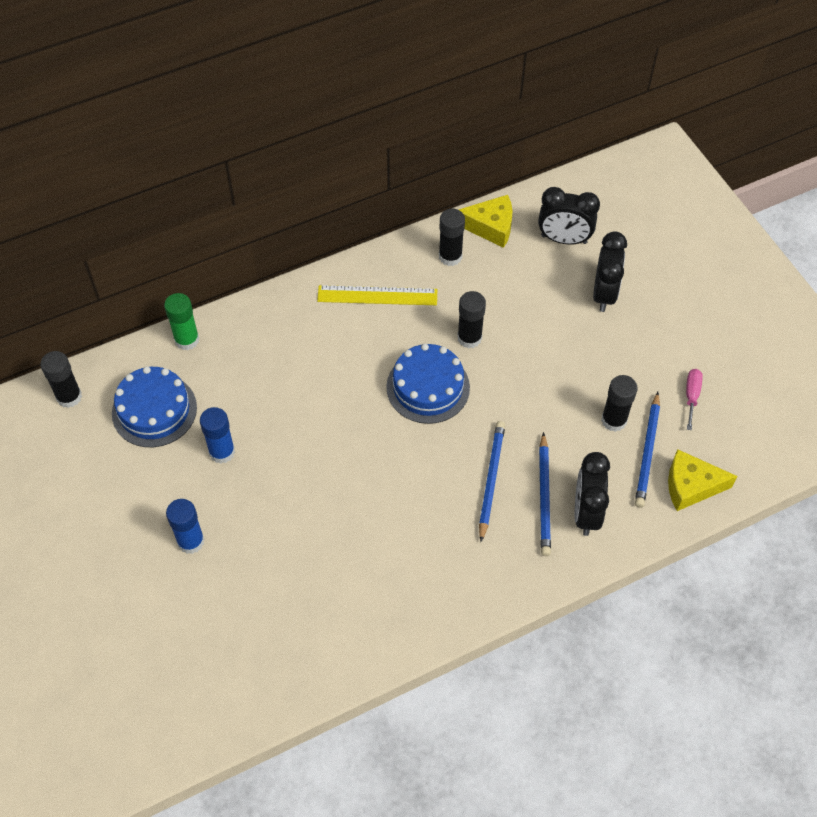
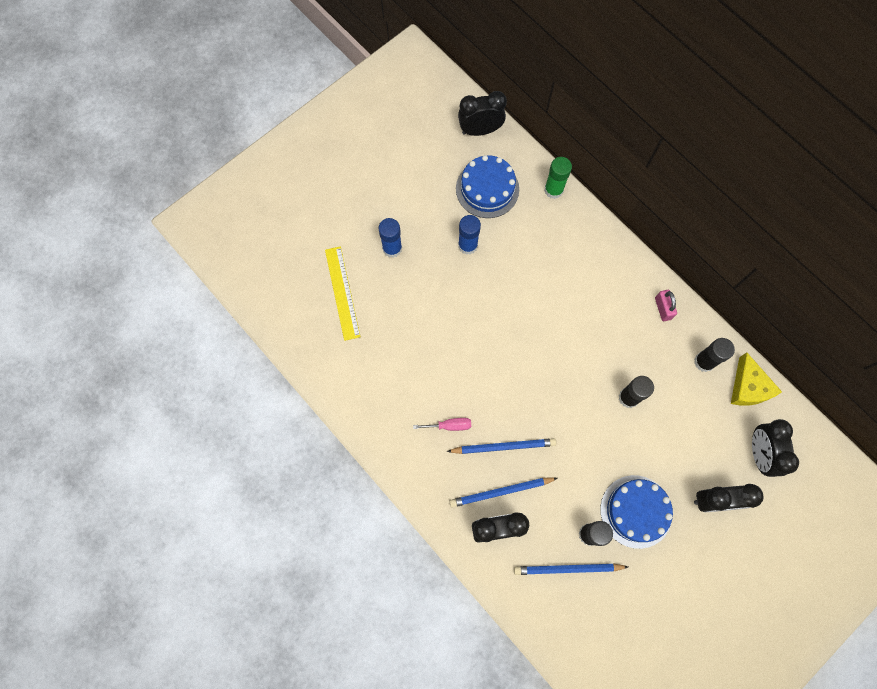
camera: 75 degrees right, 15 degrees up
(69, 397) = (480, 130): black glue stick -> black clock
(376, 275) = (663, 308): none -> pink padlock
(377, 295) = (643, 315): yellow ruler -> yellow ruler (342, 292)
(428, 387) = (571, 377): blue cake -> blue cake (636, 511)
(691, 396) = (635, 598): pink screwdriver -> pink screwdriver (449, 426)
(691, 486) = (547, 612): yellow cheese -> none

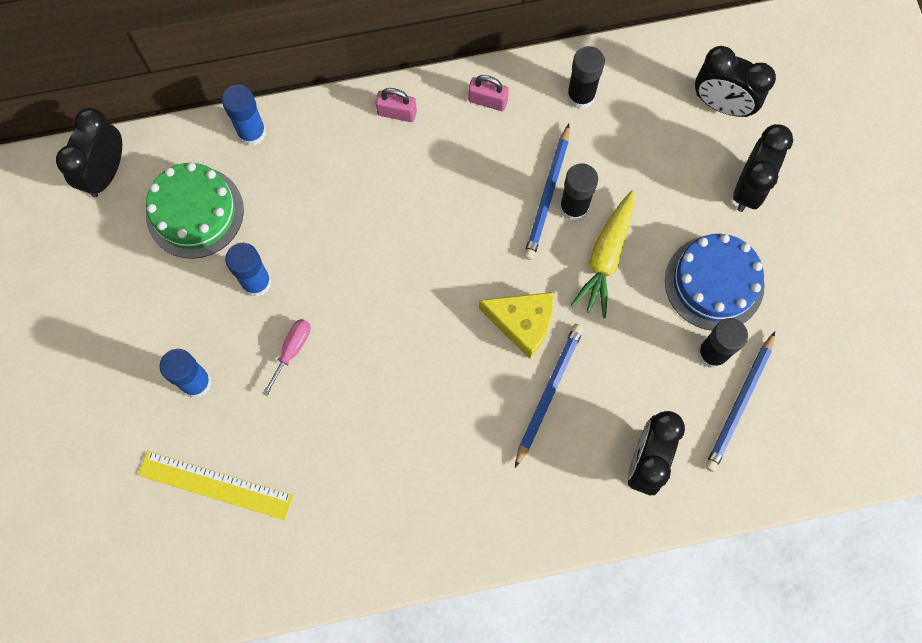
camera: 60 degrees left, 0 degrees up
(449, 426) = (483, 445): pink screwdriver -> pink screwdriver (292, 350)
(487, 189) = (195, 212): blue cake -> green cake
(501, 491) = (603, 429): blue pencil -> blue pencil (547, 195)
(553, 190) = (252, 132): green glue stick -> blue glue stick
(608, 435) = (605, 258): none -> yellow carrot
(619, 261) = (397, 113): none -> pink padlock
(748, 387) = (639, 68): yellow cheese -> yellow cheese (522, 323)

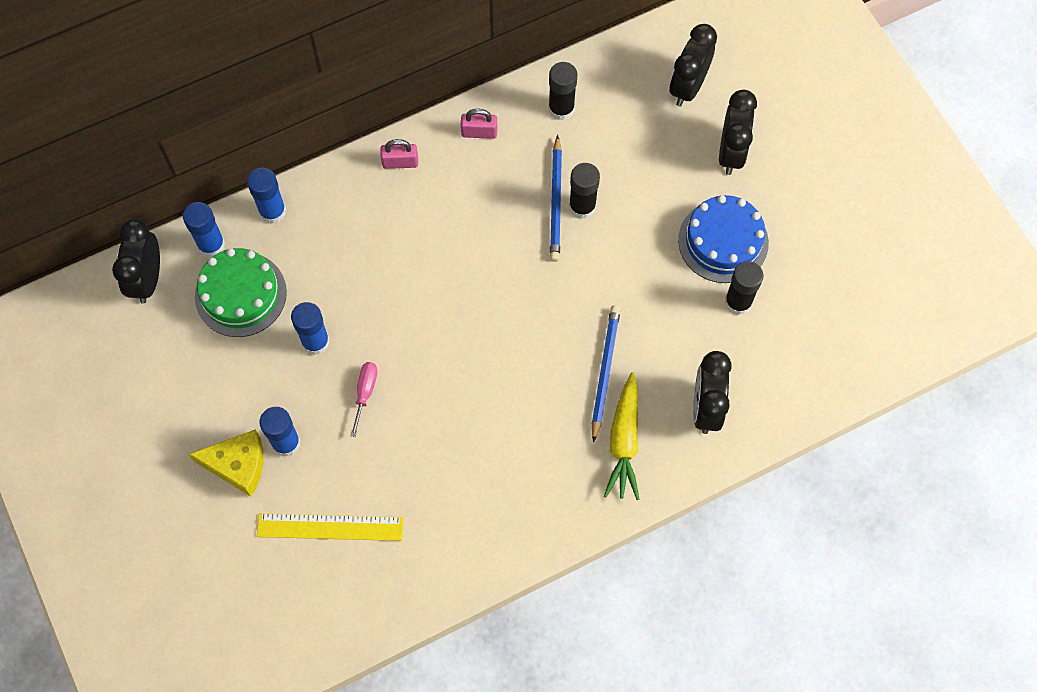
camera: 15 degrees left, 5 degrees down
(180, 152) = (211, 245): none -> blue glue stick
(522, 323) = (565, 318): yellow cheese -> yellow cheese (238, 465)
(605, 258) = (622, 244): yellow carrot -> yellow carrot (624, 442)
(722, 105) = (688, 87): black clock -> black clock turned 105 degrees clockwise
(739, 403) = (773, 338): blue pencil -> none

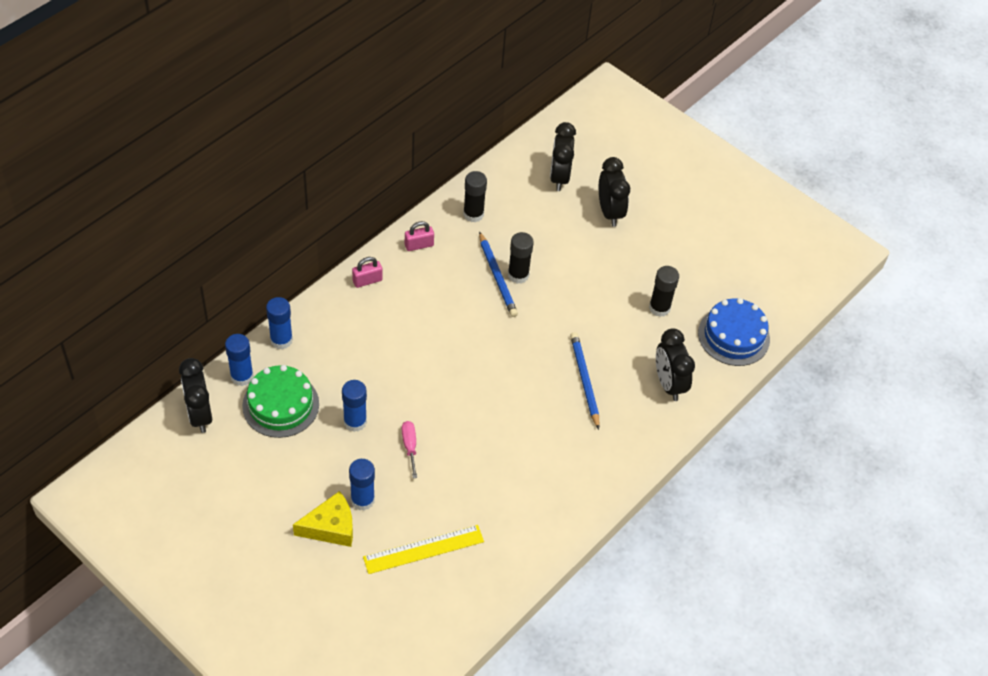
camera: 25 degrees left, 15 degrees down
(624, 442) = (620, 424): yellow carrot -> none
(723, 241) = (630, 271): blue cake -> blue cake (733, 336)

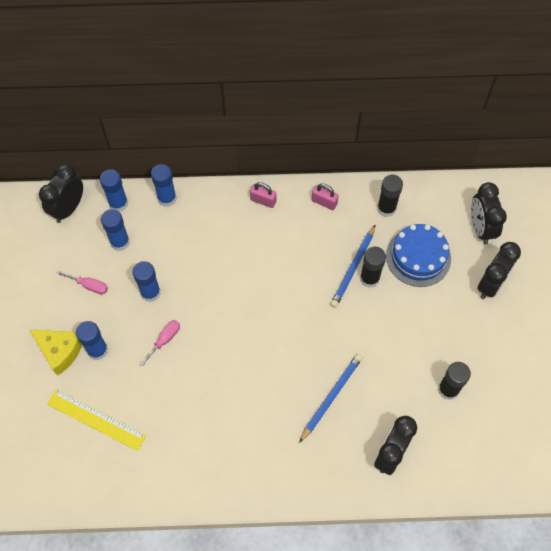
camera: 50 degrees right, 10 degrees up
(280, 405) = (120, 242): green cake -> blue glue stick
(295, 459) = (89, 286): none -> pink screwdriver
(559, 177) = (480, 228): black clock -> black clock turned 60 degrees counterclockwise
(733, 336) = (484, 461): blue cake -> blue cake (418, 257)

